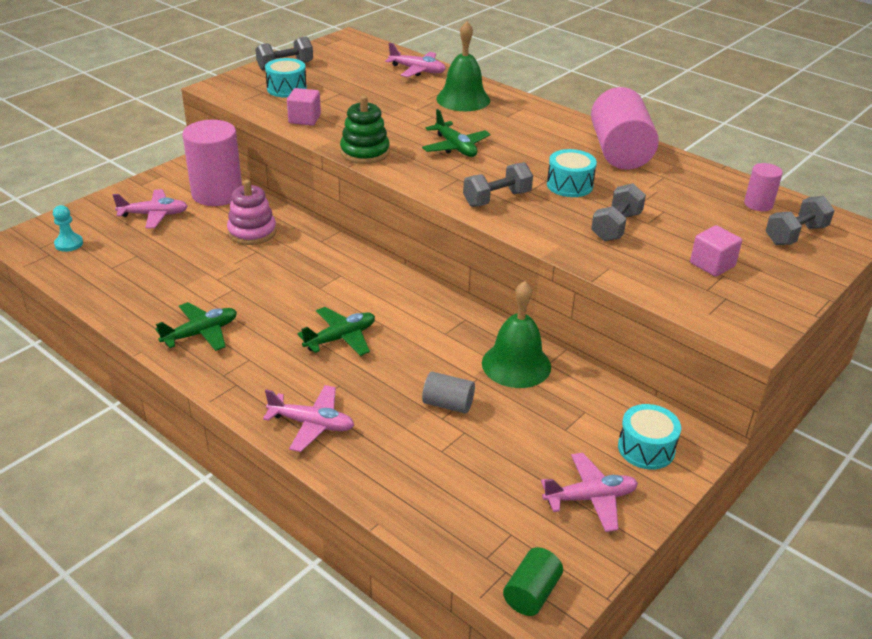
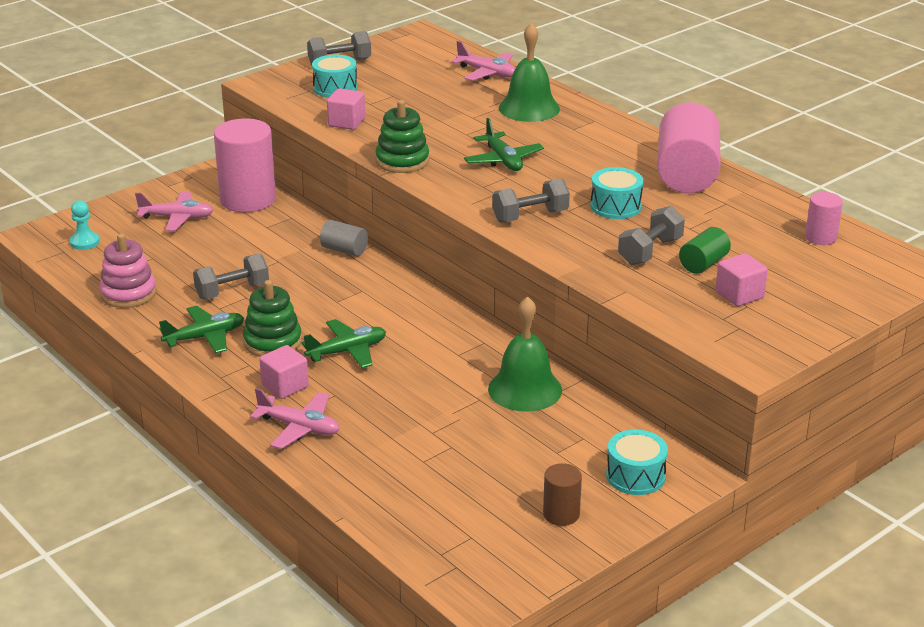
camera: 10 degrees right, 5 degrees down
(252, 232) = (277, 241): pink stacking toy -> pink stacking toy (128, 293)
(267, 333) = (272, 342): none -> green stacking toy
(288, 380) = (285, 386): none -> pink cube
(448, 404) = (442, 420): grey cylinder -> grey cylinder (344, 250)
(531, 593) = (475, 586): green cylinder -> green cylinder (703, 264)
(590, 498) = (561, 514): pink plane -> brown cylinder
(795, 235) = (847, 271): grey dumbbell -> grey dumbbell (232, 291)

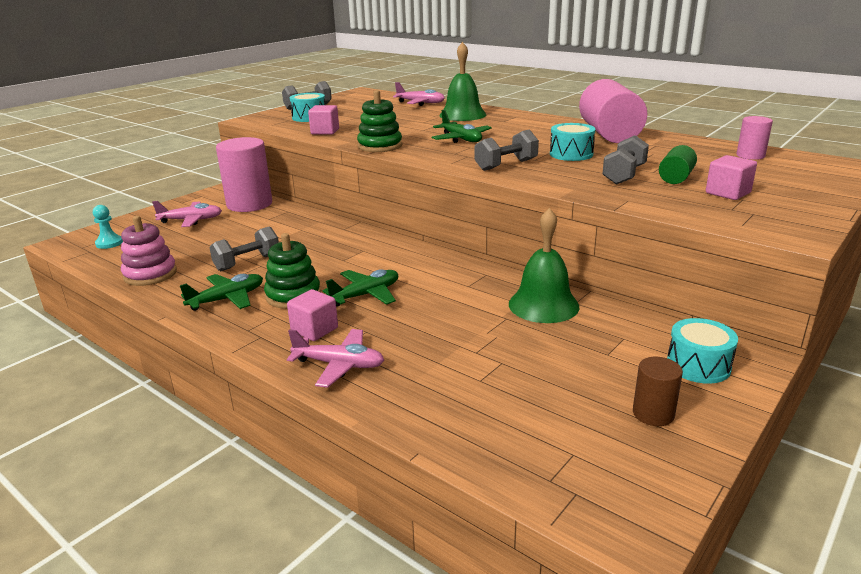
camera: 10 degrees left, 5 degrees down
(344, 250) = (338, 226): grey cylinder -> none

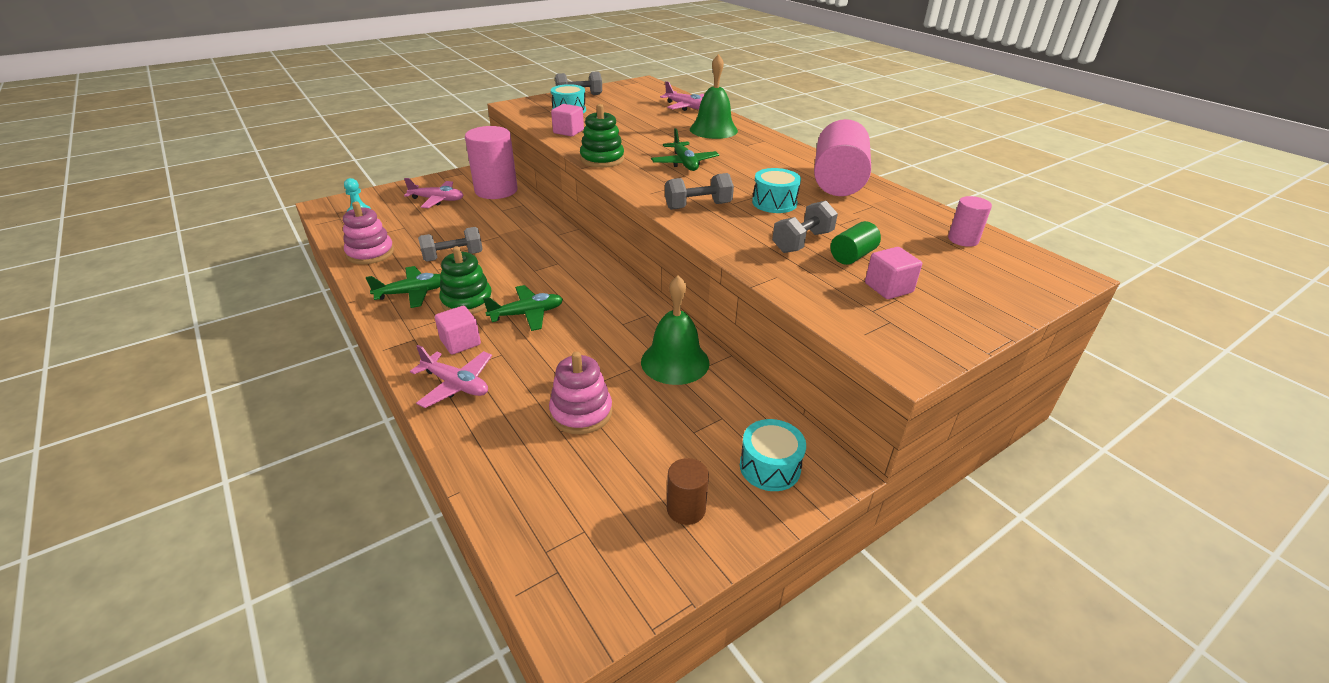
camera: 15 degrees right, 10 degrees up
(488, 361) = (581, 412): none -> pink stacking toy

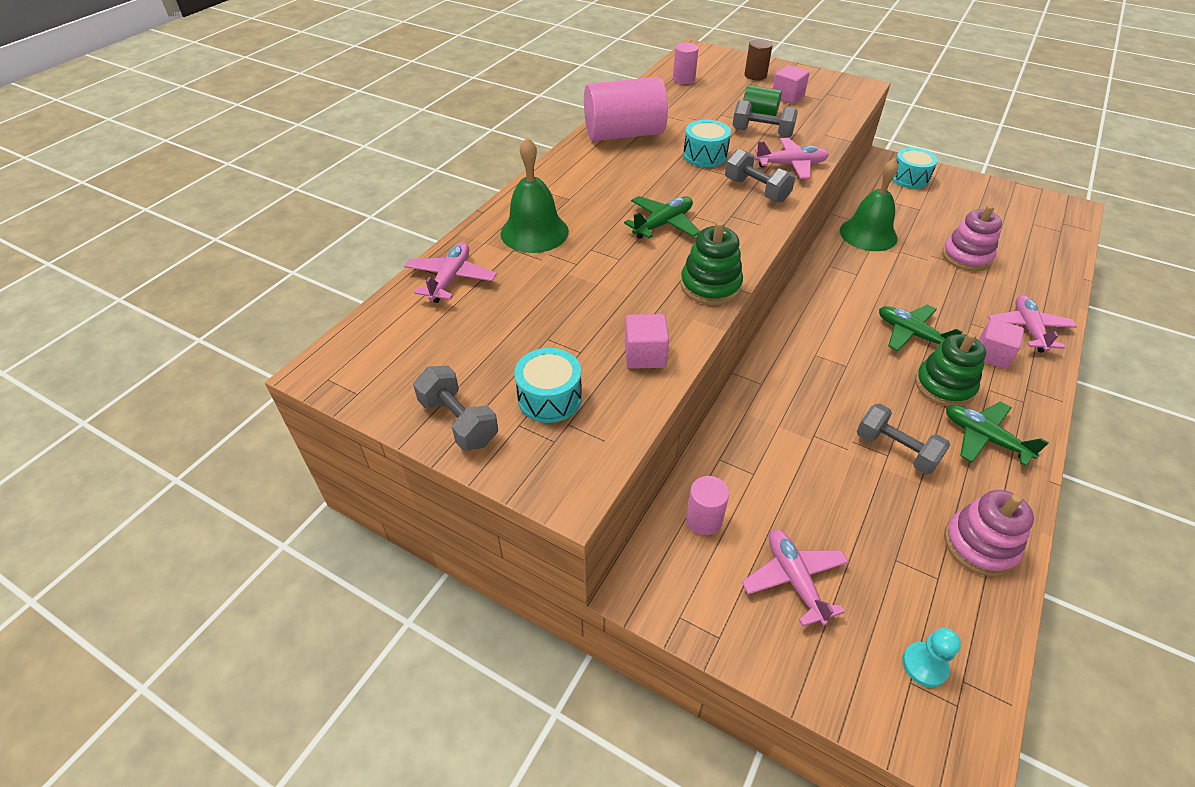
camera: 115 degrees left, 10 degrees up
(496, 190) = (704, 519): pink cylinder -> pink cylinder, size x0.49
(686, 509) = (973, 197): brown cylinder -> brown cylinder (755, 75)
(726, 234) = (791, 165): none -> pink plane

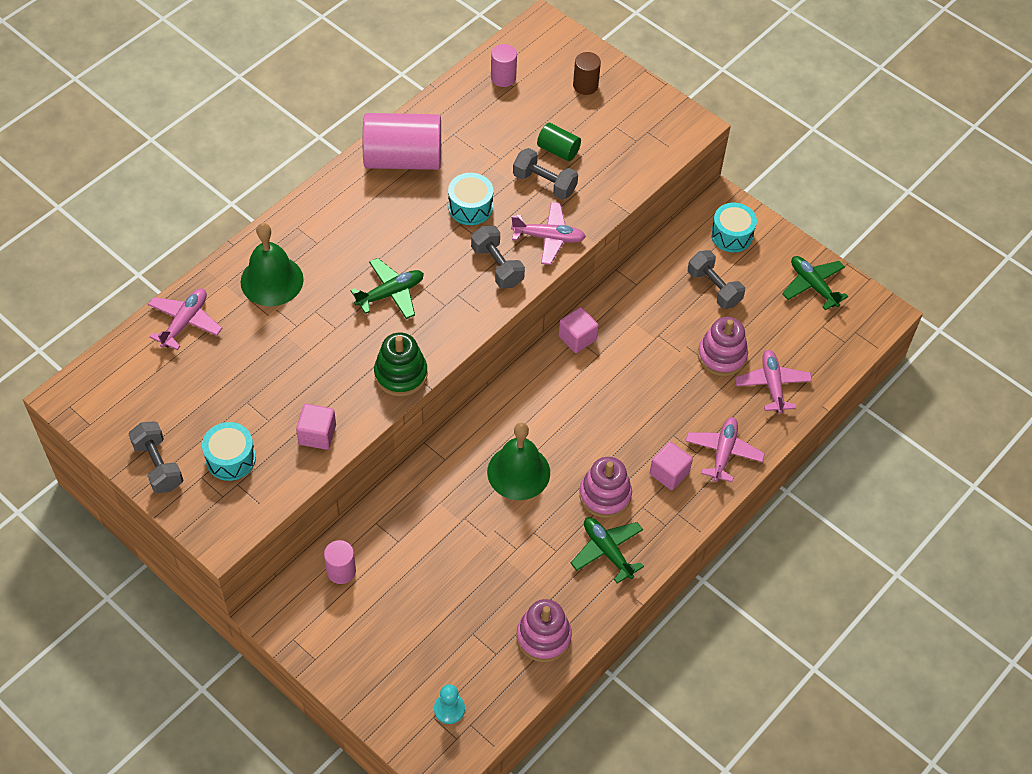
camera: 10 degrees right, 10 degrees up
(787, 97) = (601, 130): pink cube -> pink cube (577, 338)
(794, 579) = (388, 631): pink plane -> pink plane (772, 385)
(868, 234) = (639, 306): green bell -> green bell (518, 472)
(895, 450) = (525, 546): grey dumbbell -> grey dumbbell (714, 288)
(911, 334) = (609, 435): green plane -> green plane (813, 286)
(944, 386) = (605, 495): green stacking toy -> pink stacking toy

